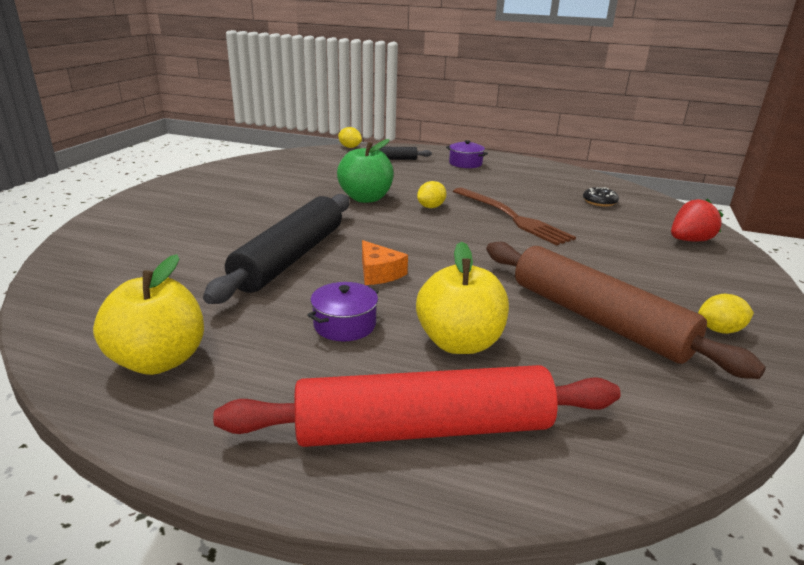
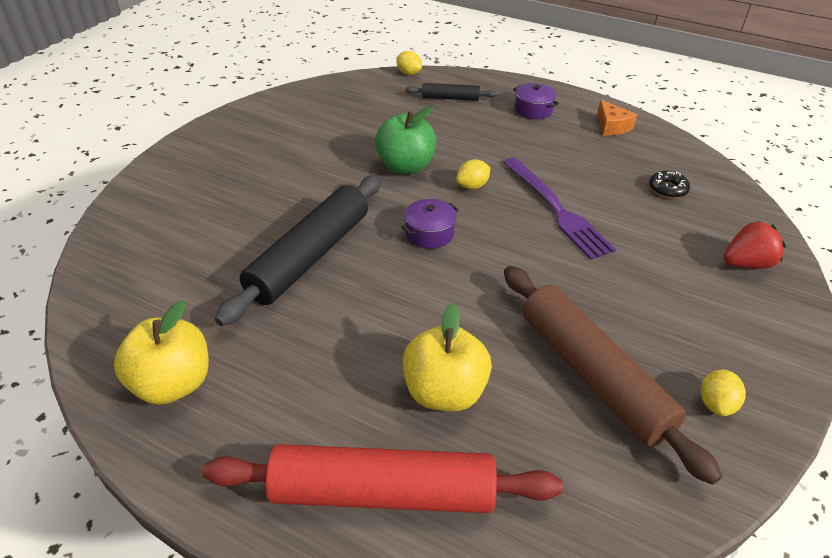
camera: 10 degrees right, 15 degrees up
(344, 325) = (342, 356): purple pot -> purple pot (429, 233)
(379, 273) = (391, 287): orange cheese -> orange cheese (611, 126)
(511, 217) = (556, 209): brown fork -> purple fork
(719, 330) = (716, 404): yellow lemon -> yellow lemon turned 75 degrees counterclockwise

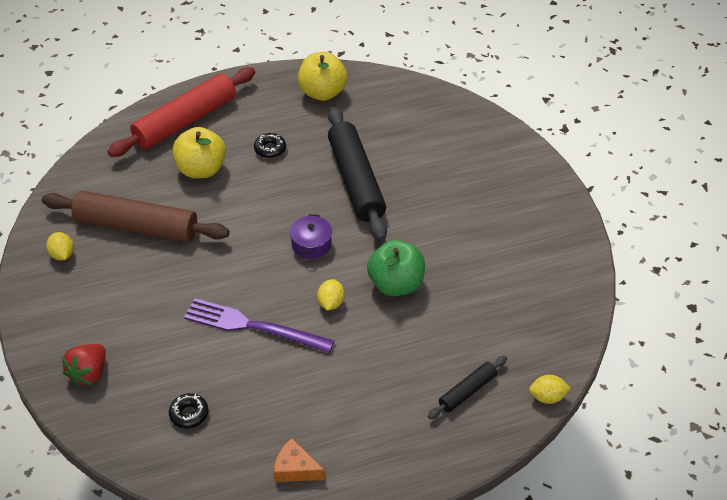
camera: 135 degrees right, 5 degrees up
(337, 355) = (270, 149): none -> black donut
(533, 110) = (383, 435): purple pot -> none

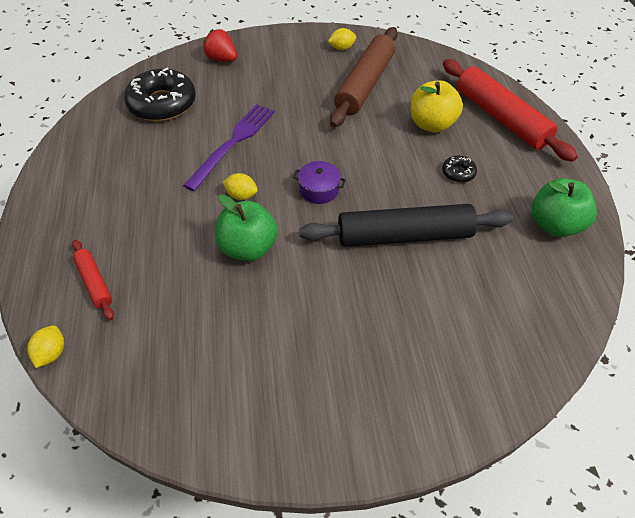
camera: 100 degrees right, 5 degrees up
(189, 414) = (162, 103): black donut -> black donut, size x2.27
(295, 469) = (82, 155): orange cheese -> none
(322, 92) = (554, 224): yellow apple -> green apple
(467, 391) = (95, 282): black rolling pin -> red rolling pin

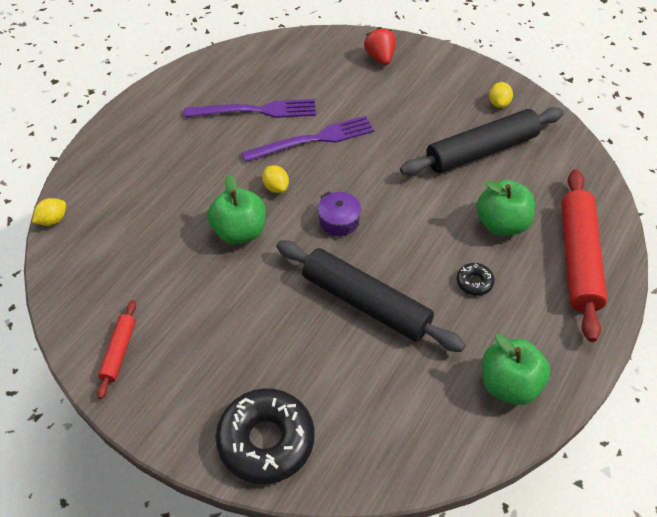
camera: 40 degrees right, 0 degrees up
(95, 282) = (118, 189): red rolling pin -> red rolling pin (119, 352)
(160, 147) = (256, 111): none -> purple fork
(162, 103) = (293, 73): black donut -> black donut (266, 441)
(342, 48) = (499, 103): yellow lemon -> yellow lemon turned 75 degrees clockwise
(365, 84) = (481, 151): brown rolling pin -> black rolling pin
(431, 124) = (501, 224): yellow apple -> green apple

